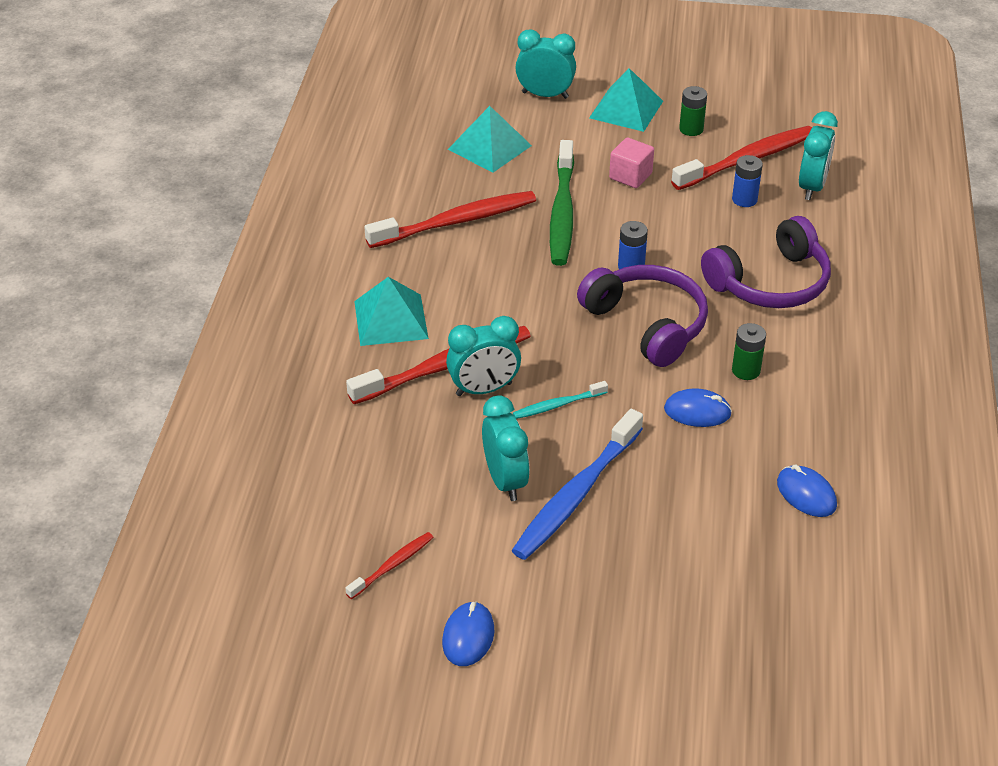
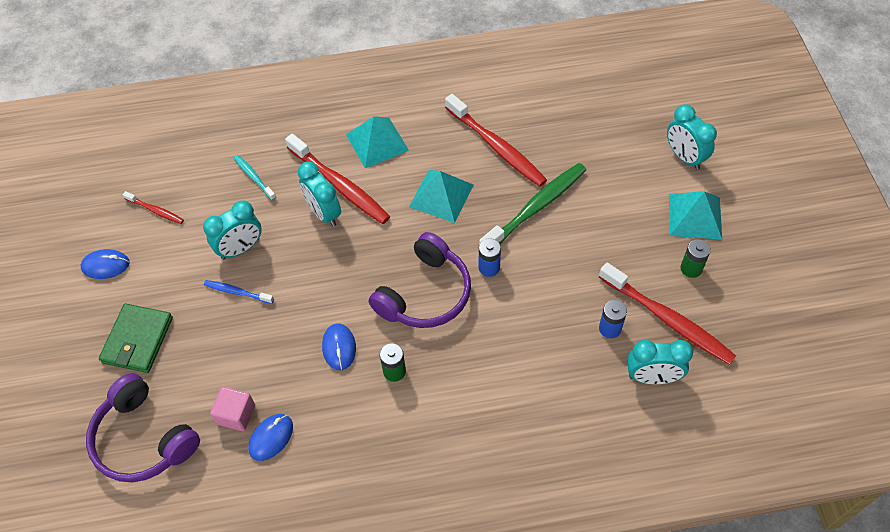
camera: 75 degrees right, 15 degrees up
(489, 147) = (596, 141): turquoise pyramid -> turquoise pyramid (441, 196)
(545, 95) = (684, 157): turquoise clock -> turquoise clock turned 150 degrees clockwise
(558, 405) = (321, 259): turquoise toothbrush -> turquoise toothbrush (254, 177)
(562, 212) = (536, 207): green toothbrush -> green toothbrush turned 150 degrees clockwise
(576, 494) = (237, 292): blue toothbrush -> blue toothbrush, size x0.49
(615, 612) = (138, 340): none -> green wallet
(630, 176) = (603, 240): pink cube -> pink cube (236, 414)
(770, 283) = (507, 369): purple headphones -> purple headphones (143, 439)

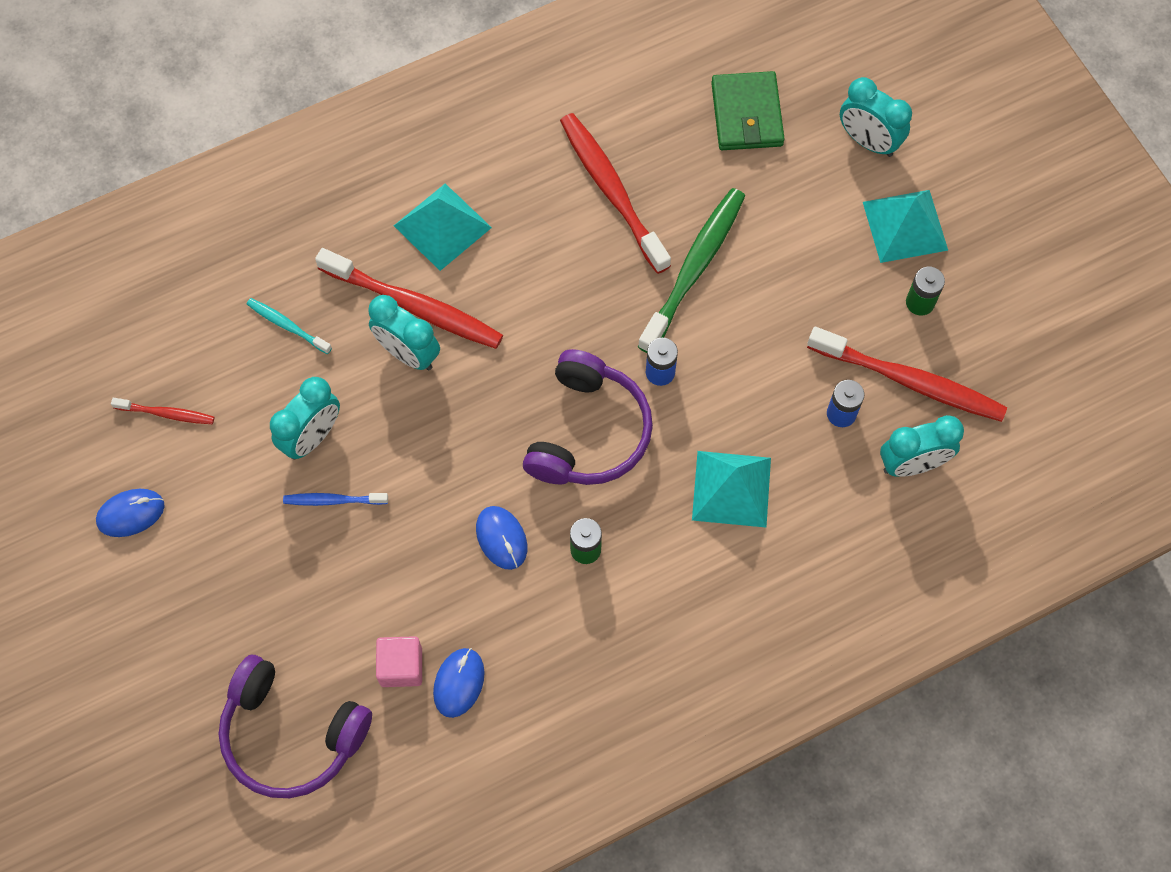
camera: 20 degrees left, 10 degrees up
(138, 340) = (224, 605): green wallet -> green wallet (747, 114)
(441, 196) = (560, 285): turquoise pyramid -> turquoise pyramid (731, 489)
(496, 147) = (612, 191): red toothbrush -> red toothbrush turned 150 degrees counterclockwise

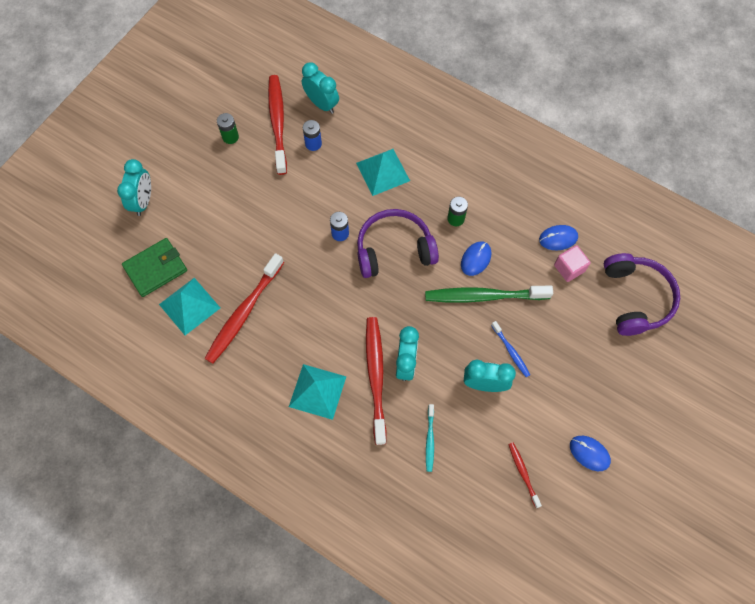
camera: 120 degrees left, 0 degrees up
(694, 268) = (269, 247): green toothbrush -> green toothbrush (484, 296)
(905, 226) = (188, 162): turquoise pyramid -> turquoise pyramid (189, 306)

